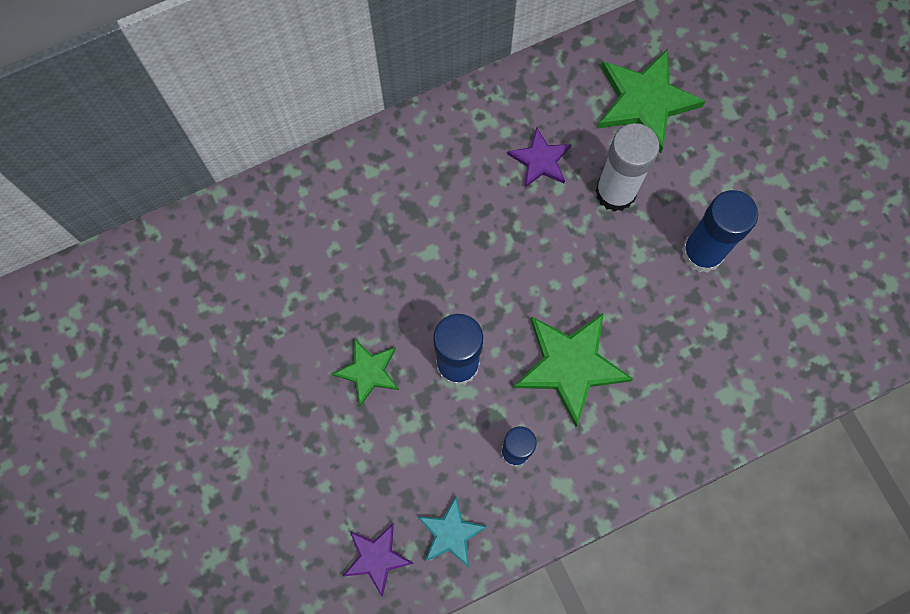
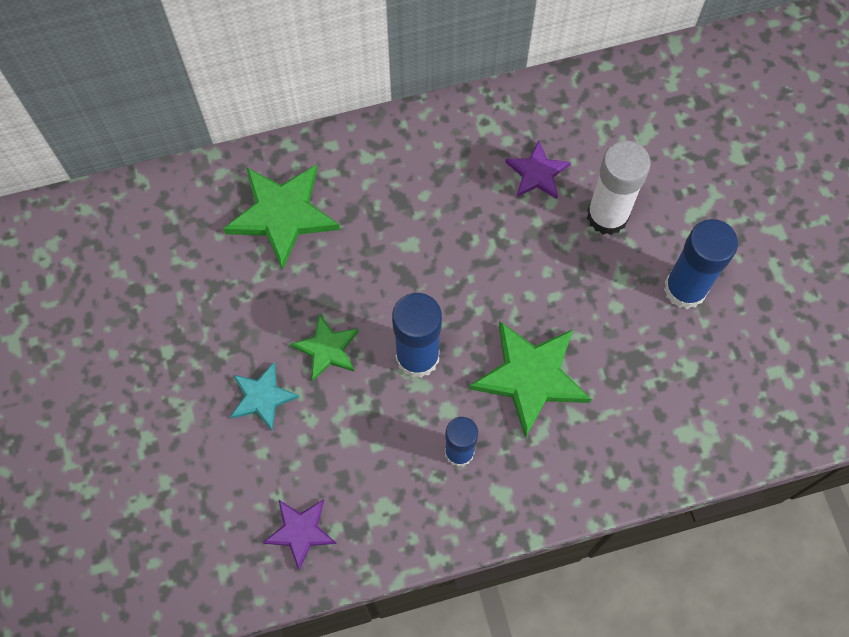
camera: 10 degrees right, 5 degrees down
(451, 533) = (379, 521): turquoise star -> turquoise star (262, 397)
(645, 101) = (653, 133): green star -> green star (282, 215)

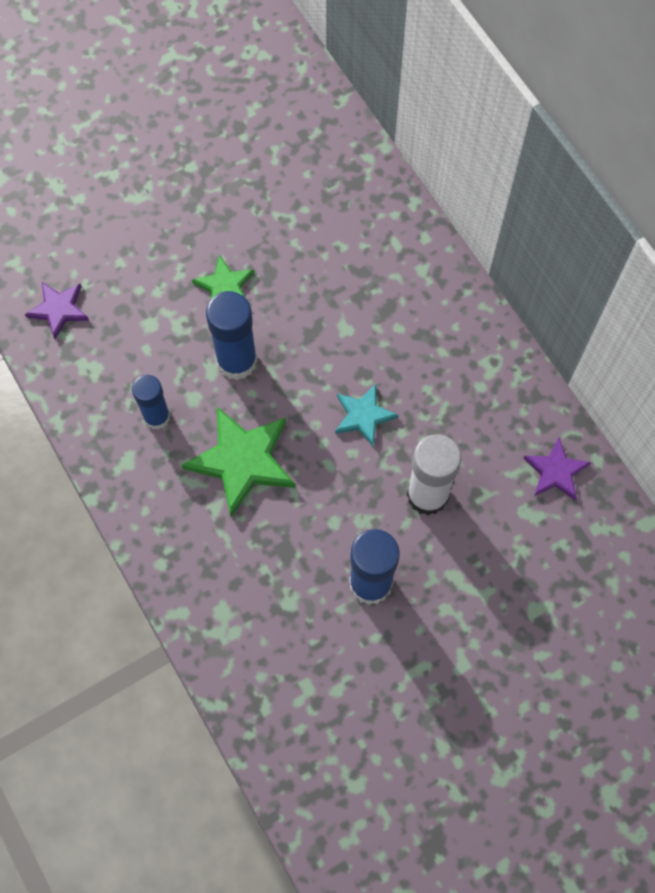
camera: 75 degrees right, 0 degrees up
(262, 397) = (168, 248): turquoise star -> turquoise star (363, 416)
(282, 215) = (342, 217): green star -> none
(537, 173) = (453, 421): purple star -> purple star (555, 471)

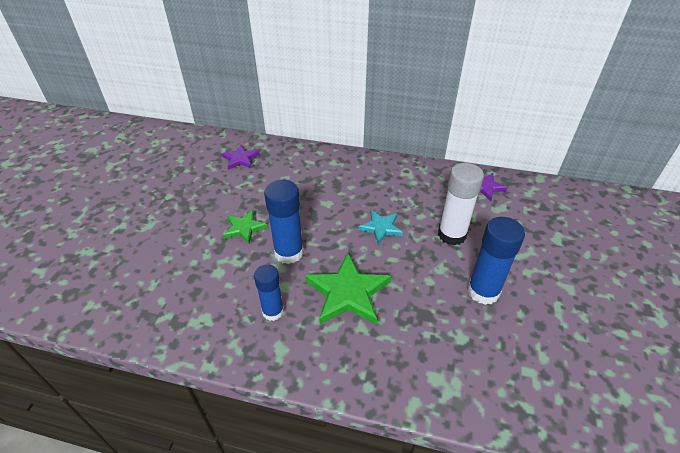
camera: 45 degrees left, 25 degrees down
(59, 309) = (148, 306): purple star -> purple star (240, 159)

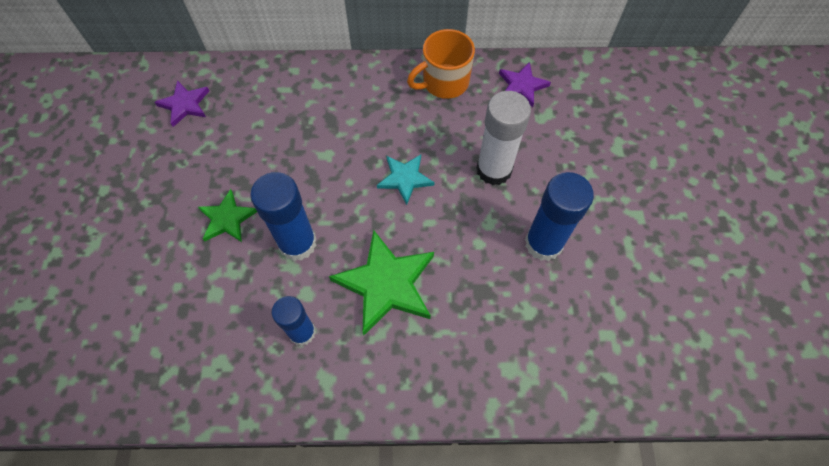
camera: 15 degrees left, 20 degrees up
(425, 176) = (444, 82): none -> orange mug

